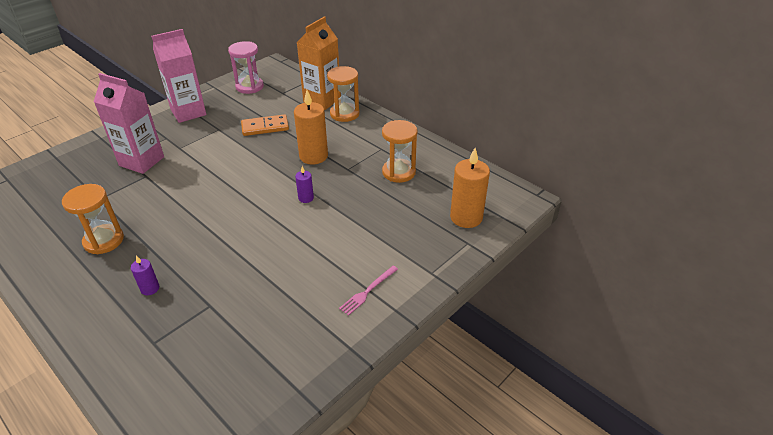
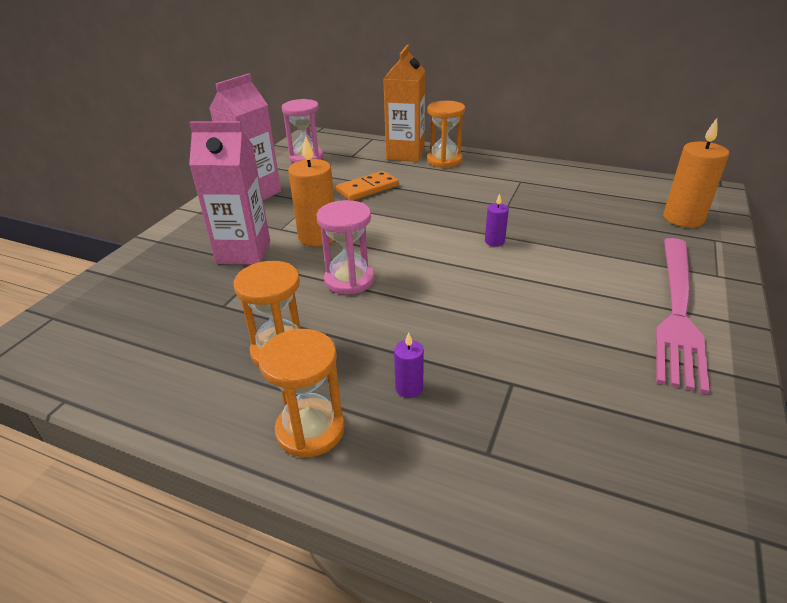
camera: 20 degrees left, 5 degrees down
(185, 202) = (349, 280): none -> pink hourglass
(313, 156) = (455, 202): orange candle -> orange candle (318, 237)
(368, 291) = (677, 311): pink fork -> pink fork, size x2.43
(398, 172) = (565, 196): orange hourglass -> orange hourglass (310, 430)

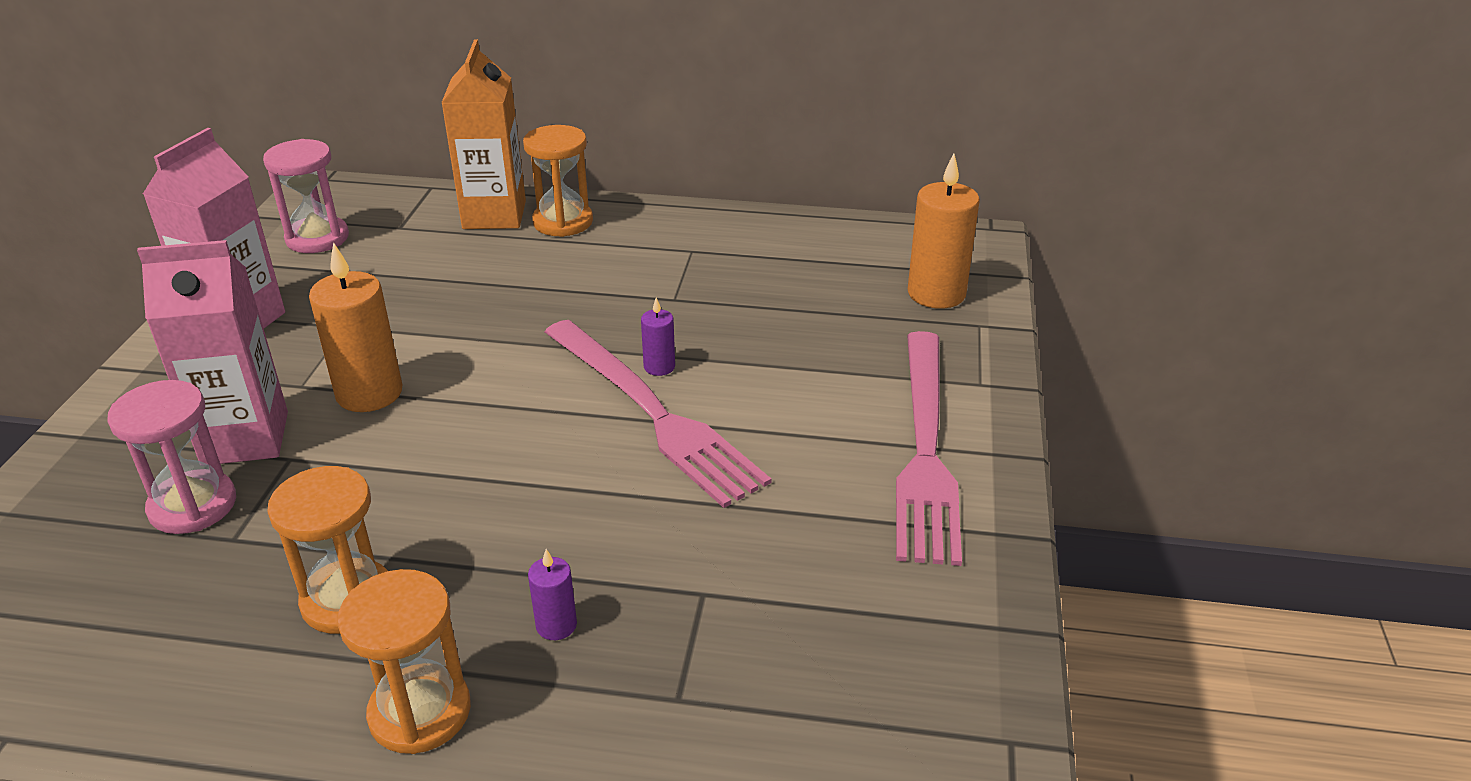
camera: 15 degrees left, 0 degrees up
(349, 280) = (437, 465): pink hourglass -> pink hourglass (193, 505)
(367, 188) = (439, 291): orange domino -> none
(488, 267) = (653, 413): none -> pink fork

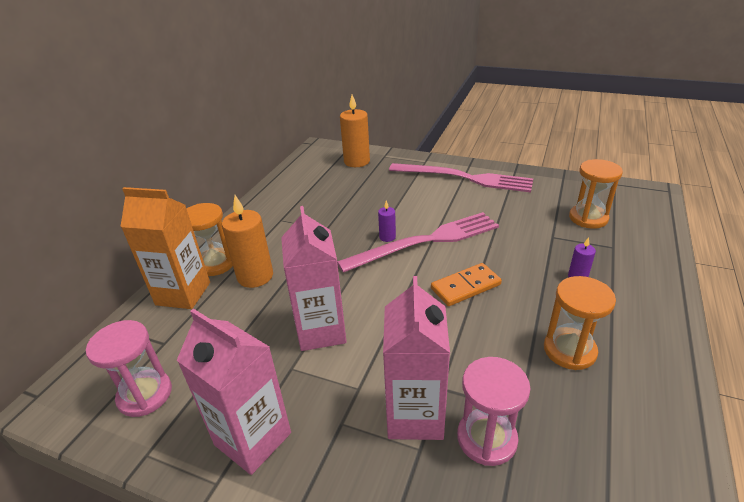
camera: 75 degrees left, 0 degrees up
(369, 393) = (378, 350): orange candle -> orange candle (255, 276)
(414, 337) = (321, 331): none -> pink carton
(420, 712) = (640, 320): orange hourglass -> orange hourglass (588, 218)
(519, 470) = (465, 286): none -> orange domino

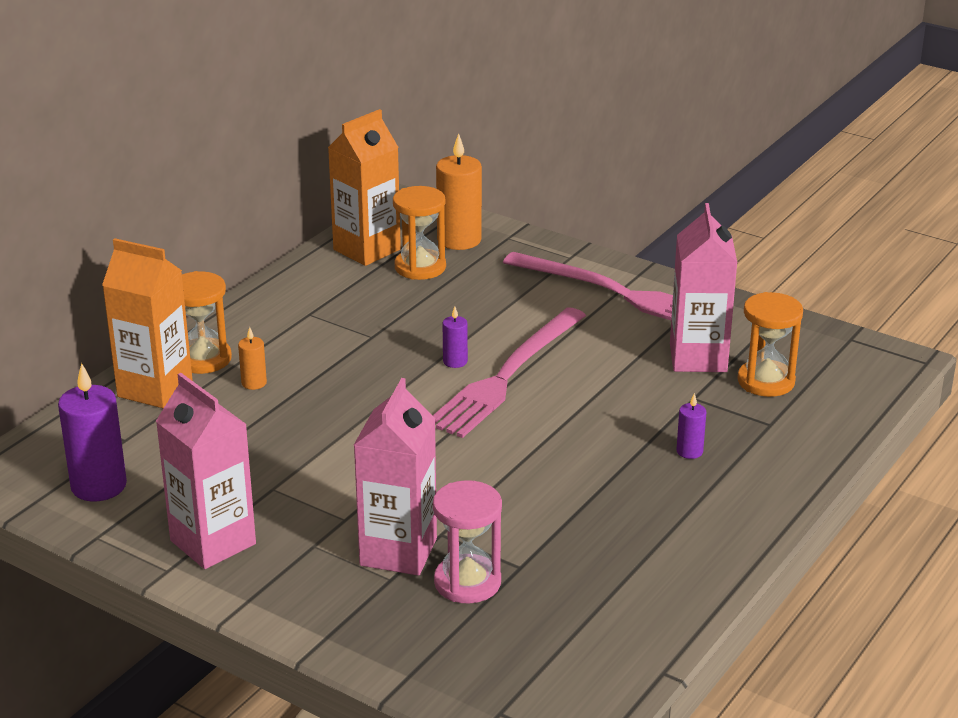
camera: 10 degrees right, 5 degrees down
(145, 394) = (98, 486): pink hourglass -> purple candle
(255, 276) = (254, 383): orange candle -> orange candle, size x0.50
(304, 175) = (367, 249): none -> orange carton
(321, 331) = (321, 457): pink carton -> pink carton (698, 358)
(426, 241) = (507, 376): pink fork -> pink fork turned 135 degrees clockwise
(465, 286) = (530, 439): orange domino -> none
(569, 350) = (617, 524): orange hourglass -> orange hourglass (420, 267)

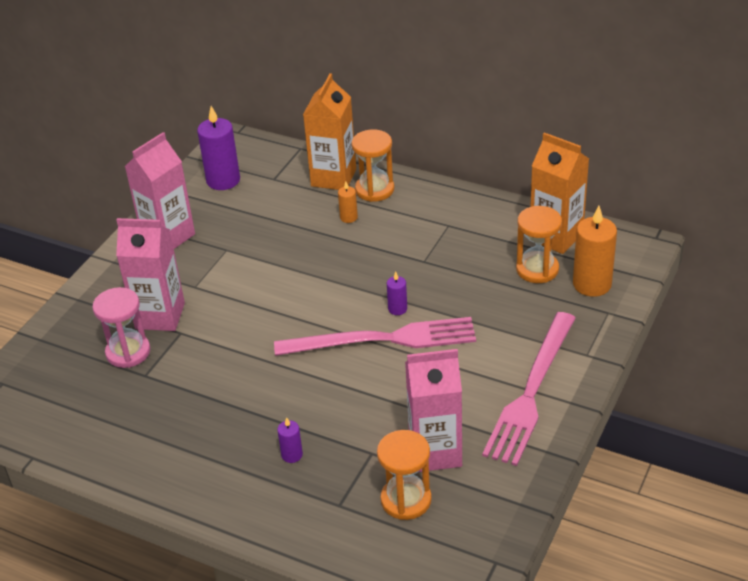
camera: 85 degrees right, 10 degrees up
(507, 376) = (383, 339): pink fork -> pink fork turned 150 degrees clockwise

